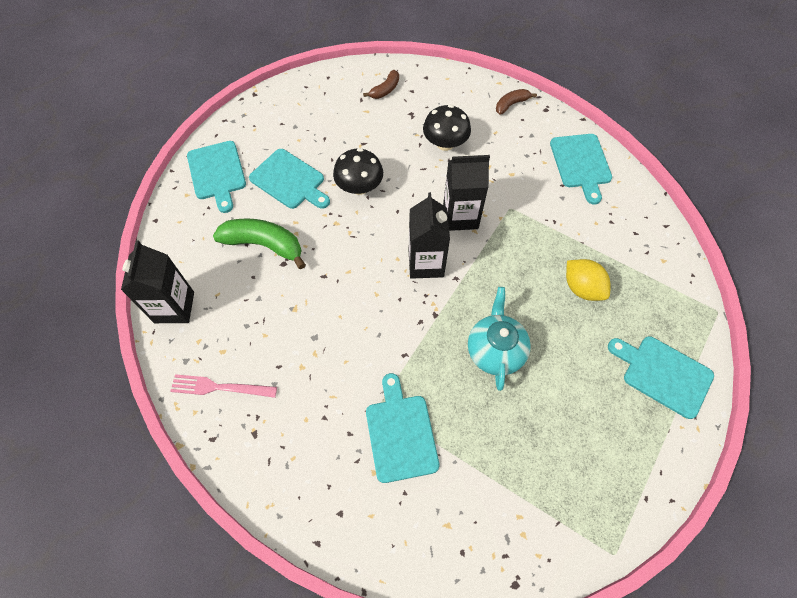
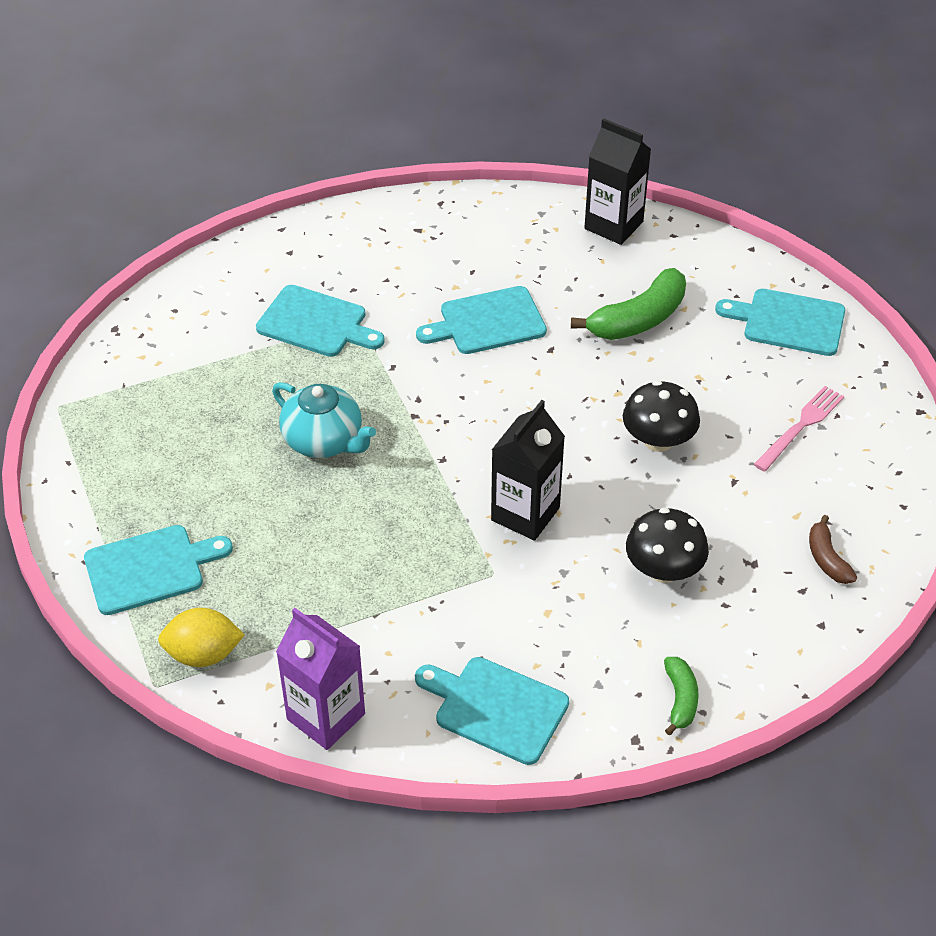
camera: 125 degrees right, 15 degrees down
(220, 387) = (488, 225): pink fork -> pink fork (800, 427)
(289, 181) = (722, 380): turquoise cutting board -> turquoise cutting board (487, 322)
(426, 263) = (487, 443): black carton -> none
(511, 104) = (680, 699): brown banana -> green banana
(582, 288) = (317, 569): yellow lemon -> yellow lemon (203, 654)
(653, 225) = (326, 716): none -> purple carton

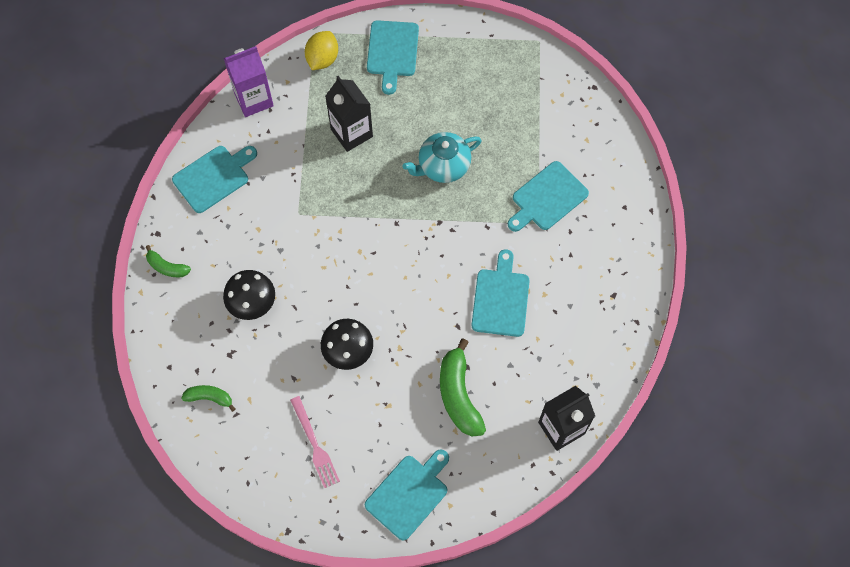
camera: 115 degrees right, 20 degrees up
(525, 514) = (331, 249): black carton -> black carton (351, 133)
(827, 559) = (209, 397): brown banana -> green banana

